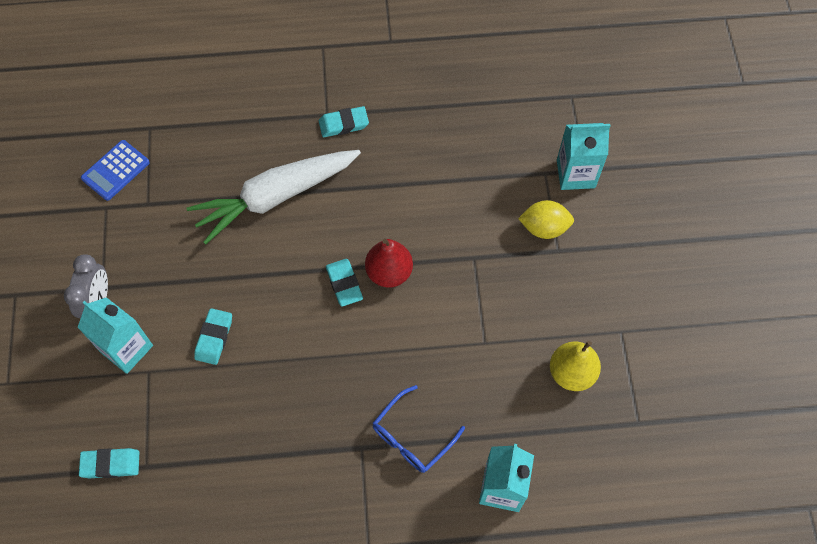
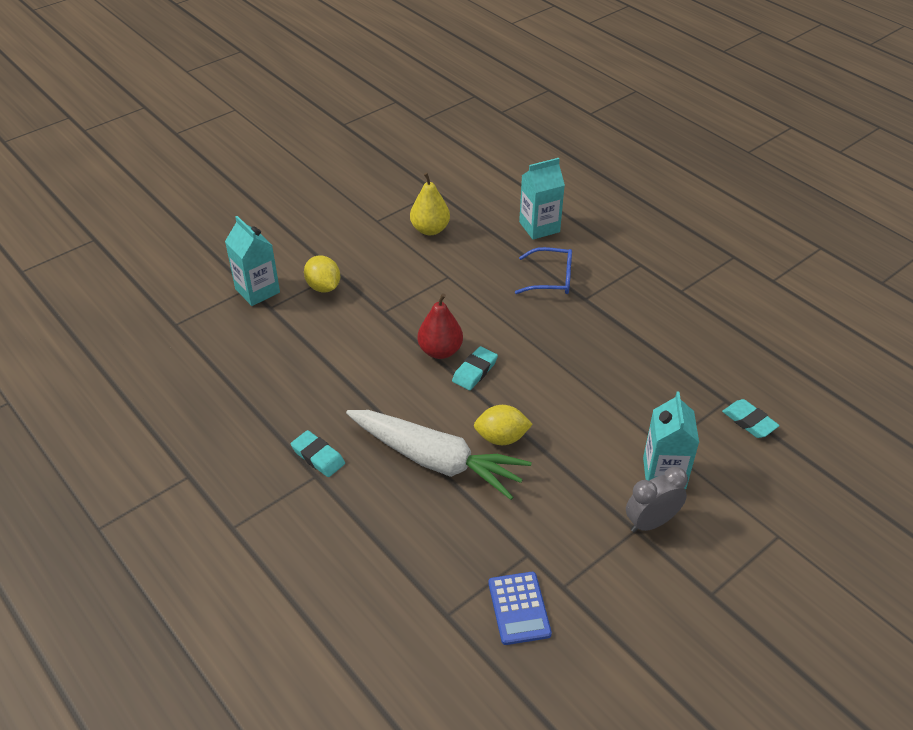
camera: 125 degrees left, 20 degrees down
(115, 170) = (519, 608): blue calculator -> blue calculator turned 75 degrees clockwise
(214, 338) = (596, 422): turquoise eraser -> none
(259, 256) = (501, 438): none -> yellow lemon

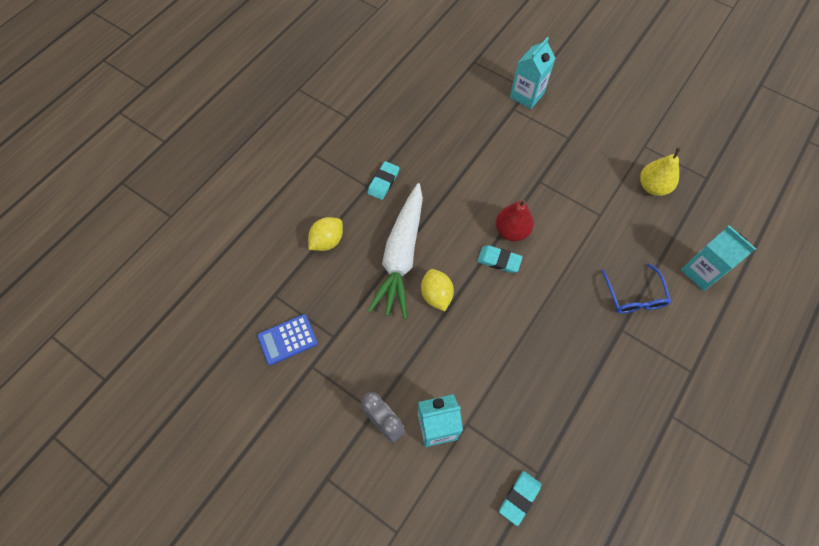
camera: 75 degrees right, 20 degrees up
(323, 287) = (549, 134): yellow lemon -> yellow lemon (327, 241)

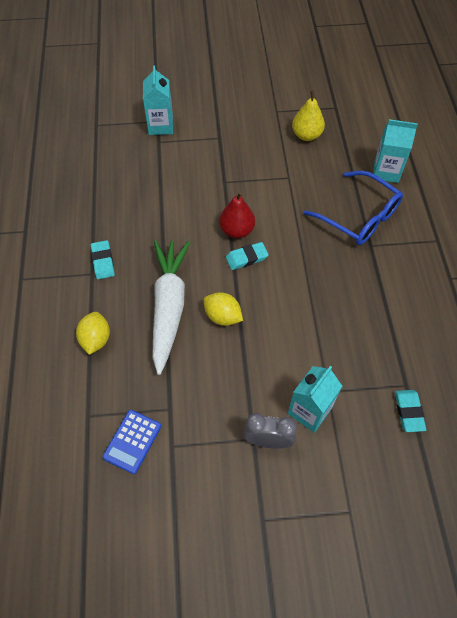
camera: 40 degrees left, 5 degrees down
(401, 255) = (169, 307): white carrot -> white carrot turned 150 degrees counterclockwise
(634, 296) = (359, 217): blue glasses -> blue glasses, size x1.55

